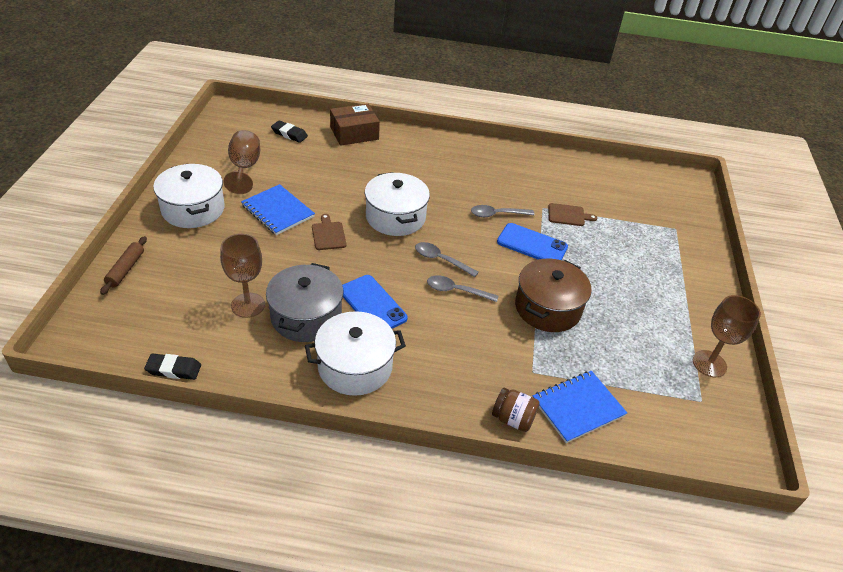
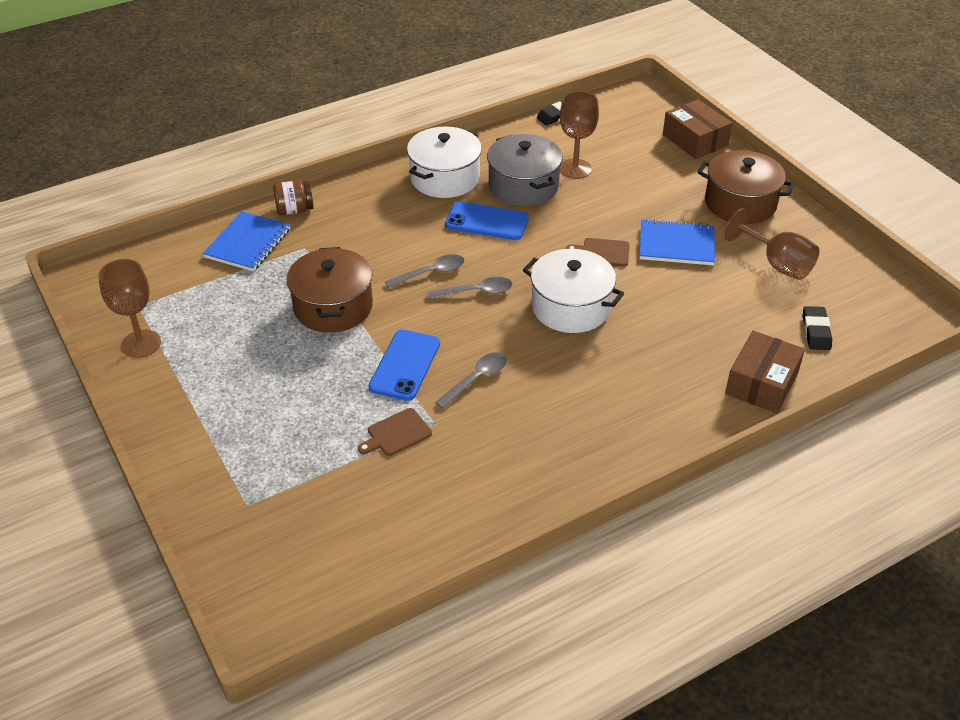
camera: 145 degrees right, 0 degrees up
(126, 269) = (695, 140): brown rolling pin -> brown box
(193, 209) = (740, 203): white pot -> brown pot
(289, 134) = (816, 331): black eraser -> black eraser turned 75 degrees counterclockwise
(328, 234) = (602, 252): brown cutting board -> brown cutting board turned 150 degrees clockwise
(532, 244) = (405, 365): blue phone -> blue phone turned 60 degrees counterclockwise

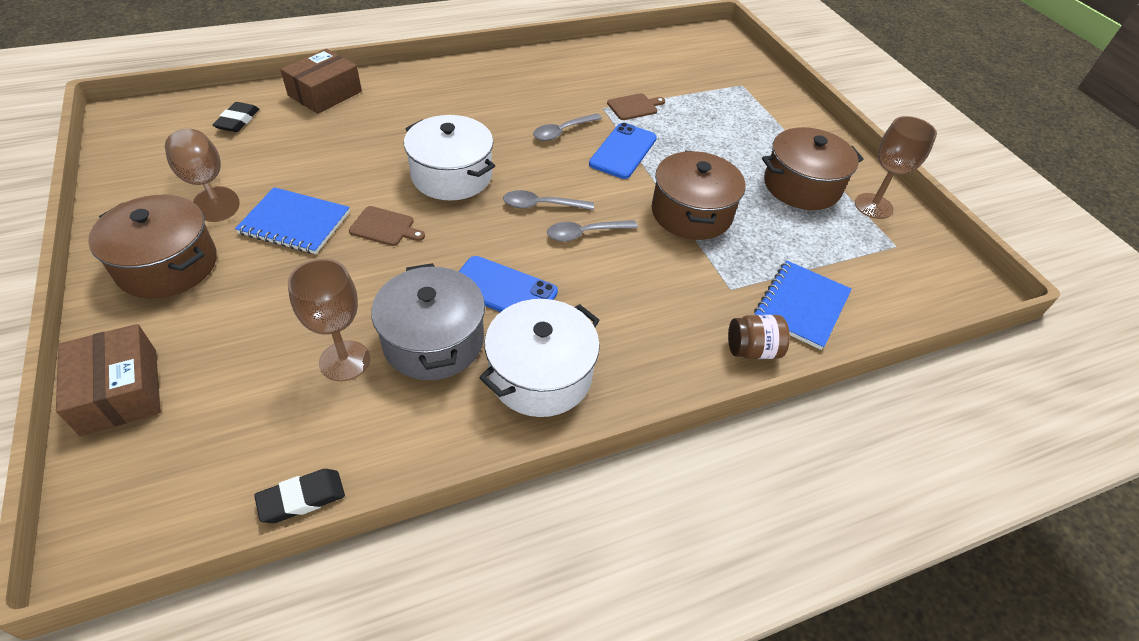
camera: 175 degrees left, 5 degrees up
(211, 355) = (801, 186): none -> brown pot

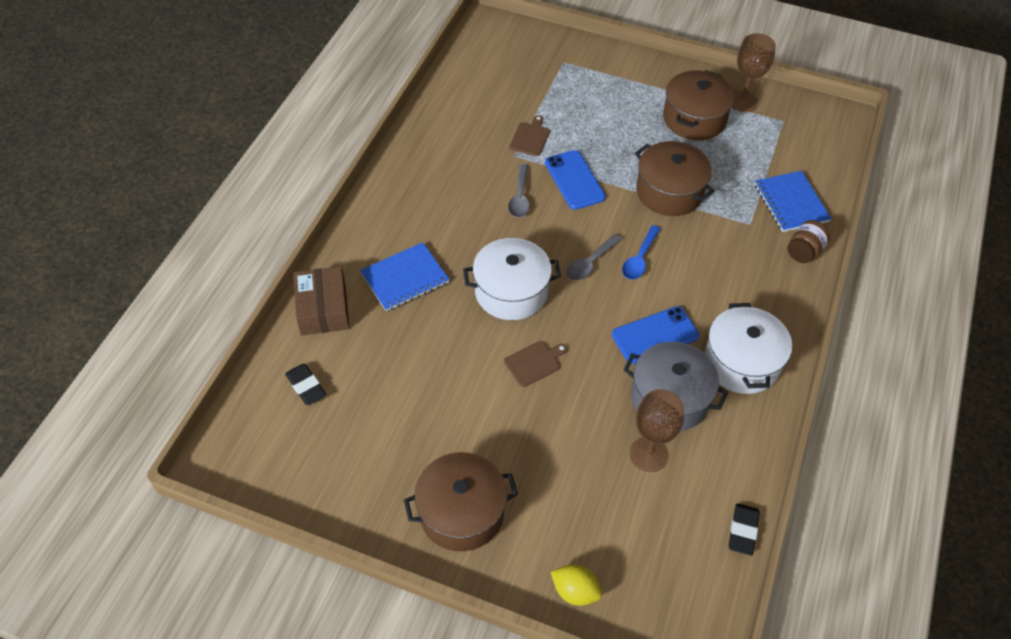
camera: 45 degrees left, 5 degrees up
(120, 391) = (575, 591): brown box -> yellow lemon
(205, 184) = (379, 447): brown goblet -> none
(295, 223) = (481, 413): blue notebook -> blue notebook (405, 278)
(585, 233) = (639, 258): grey spoon -> blue spoon

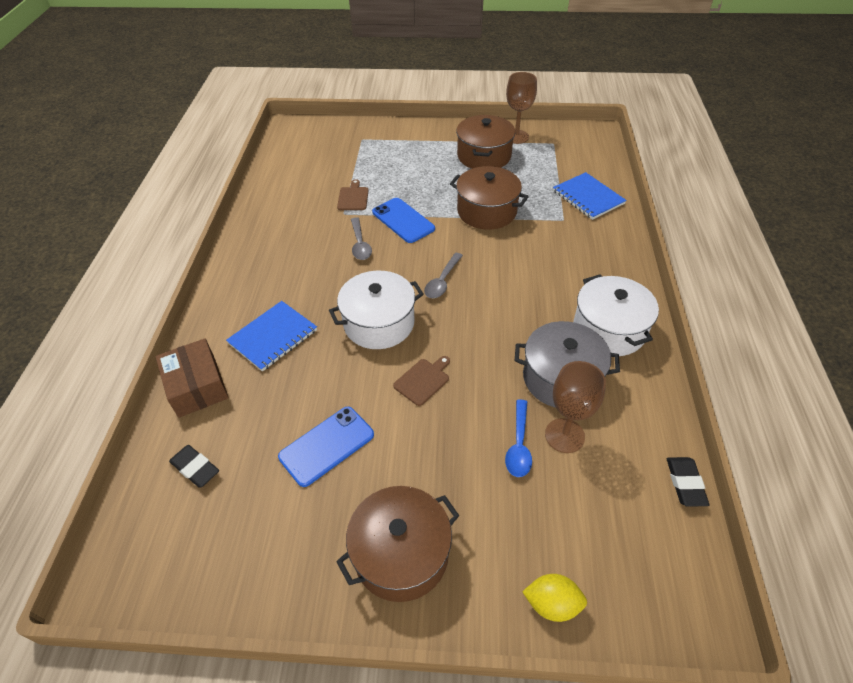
camera: 15 degrees left, 5 degrees down
(639, 258) = (484, 267): blue spoon -> blue spoon (519, 445)
(655, 335) = (524, 327): blue phone -> blue phone (327, 446)
(804, 251) = (616, 230): brown jar -> none

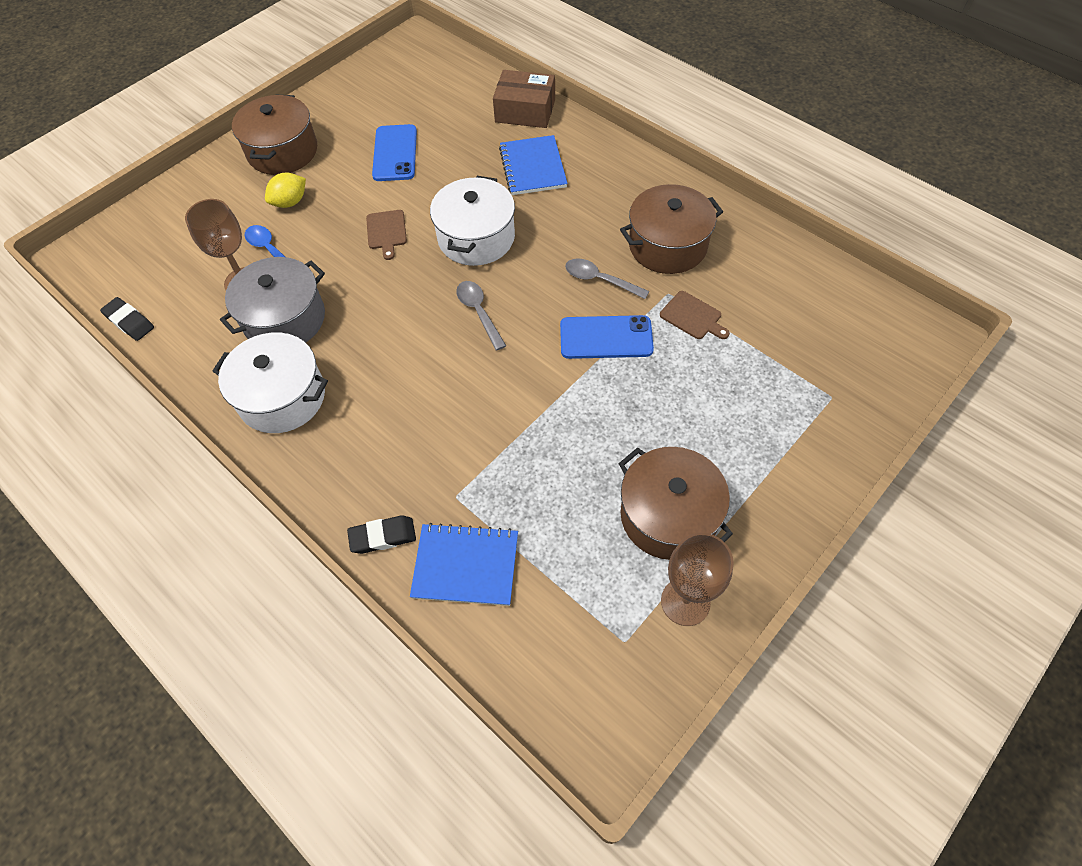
camera: 130 degrees right, 10 degrees up
(195, 468) = (452, 89): black eraser -> black eraser (383, 537)
(487, 211) = (547, 428): brown pot -> brown pot (667, 245)
(552, 604) = (173, 197): yellow lemon -> yellow lemon (290, 202)

